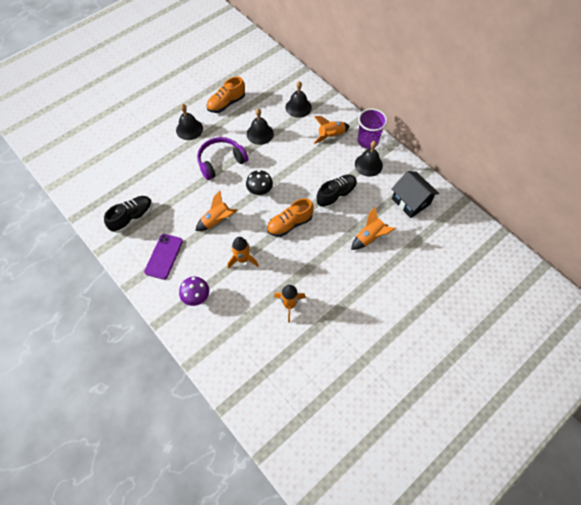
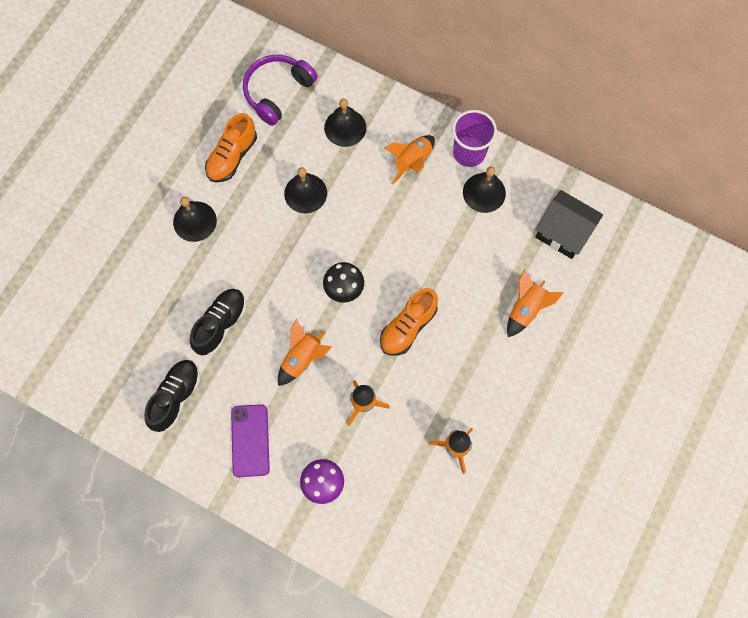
camera: 20 degrees left, 10 degrees up
(221, 161) = (266, 260): purple headphones -> purple headphones (277, 92)
(336, 195) = (456, 258): black shoe -> black shoe (221, 324)

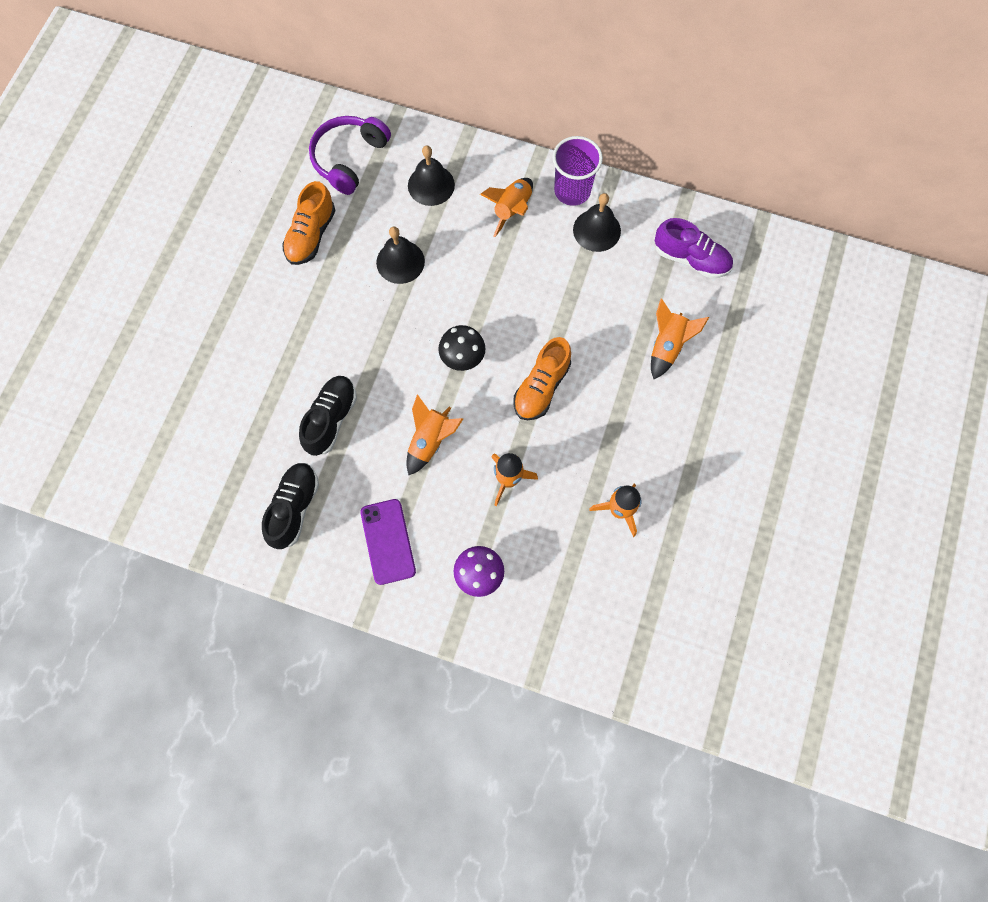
camera: 10 degrees left, 0 degrees up
(194, 221) = (281, 311): black bell -> none
(563, 232) = (691, 259): black house -> purple shoe

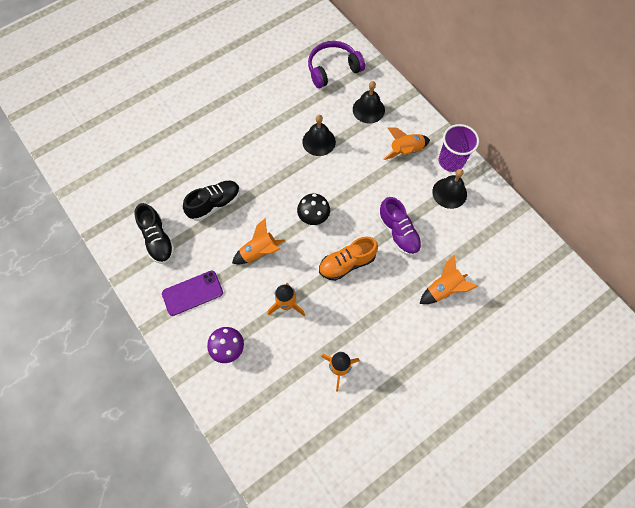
camera: 35 degrees right, 5 degrees down
(294, 508) = (158, 240): black shoe -> black shoe turned 105 degrees clockwise
(311, 235) = (280, 98): orange shoe -> none
(388, 541) = (192, 293): purple phone -> purple phone turned 45 degrees clockwise
(691, 259) = (498, 246): purple shoe -> purple shoe (398, 233)

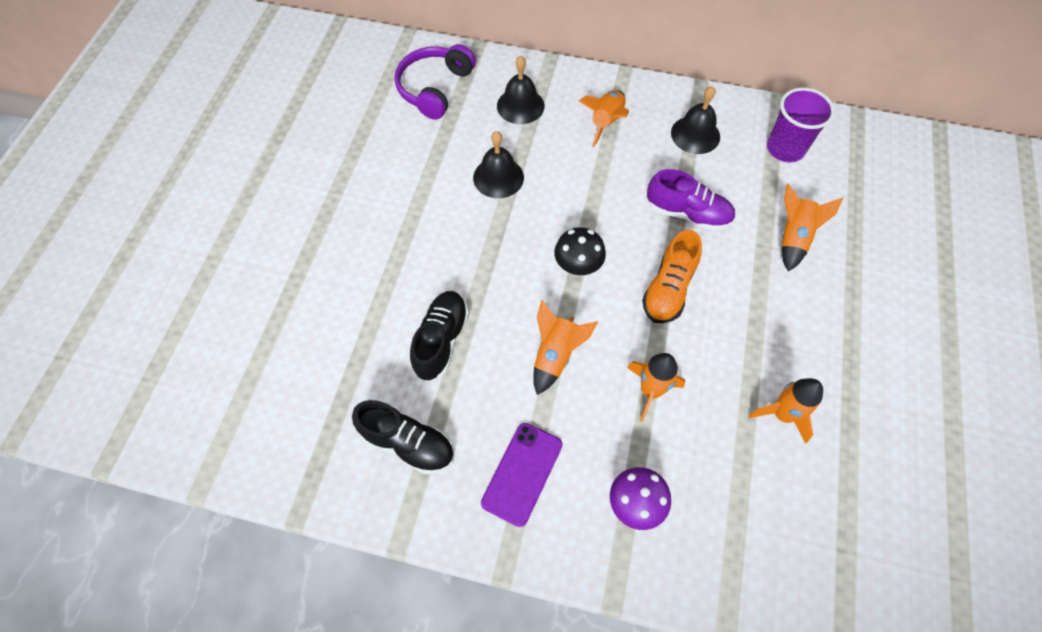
camera: 40 degrees left, 5 degrees down
(451, 161) = (663, 101): purple cup -> purple cup (785, 149)

